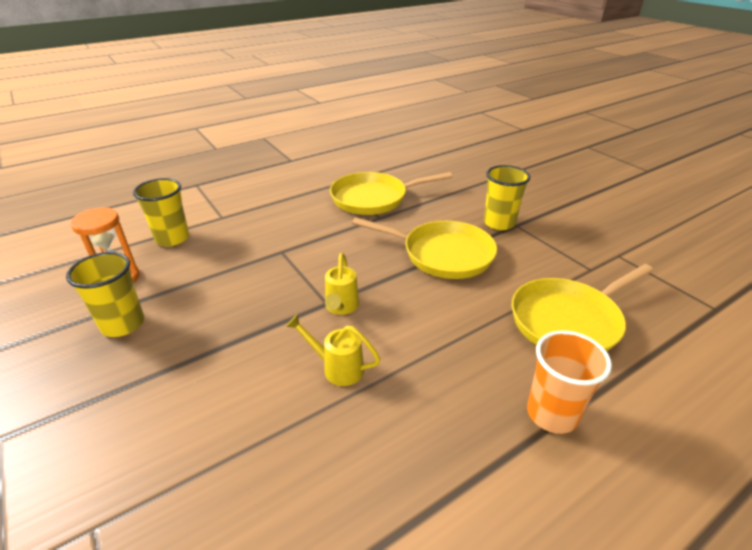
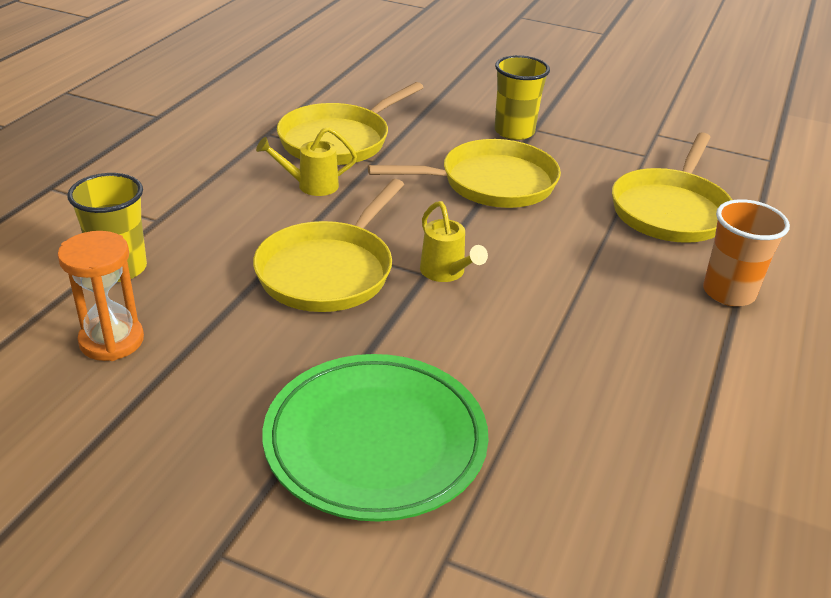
camera: 35 degrees left, 0 degrees up
(123, 324) = (201, 386): yellow cup -> none
(161, 409) = (375, 442): none -> green plate
(272, 279) = (329, 271): none -> yellow pan
(337, 368) = (511, 330): yellow watering can -> yellow watering can (311, 186)

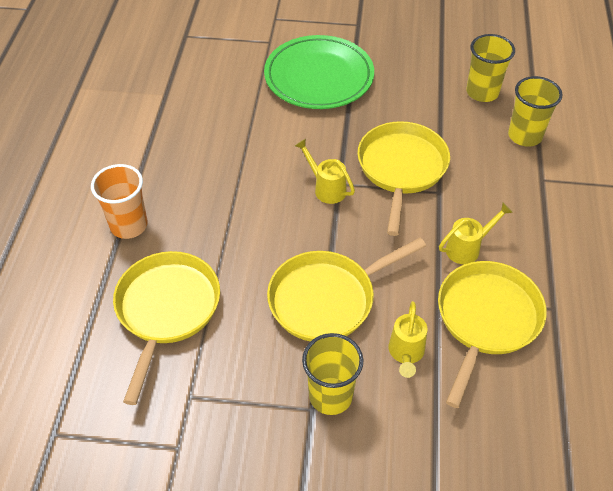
camera: 165 degrees right, 15 degrees up
(111, 341) = (482, 92): orange hourglass -> yellow cup
(432, 138) = (406, 353): none -> yellow watering can

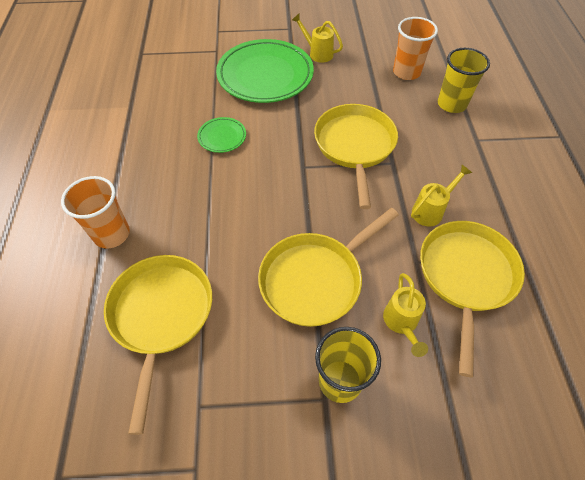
camera: 10 degrees left, 5 degrees up
(258, 140) = (222, 137): none -> green plate
(326, 188) = (292, 173): yellow watering can -> yellow watering can (317, 53)
(482, 92) = (406, 72): yellow cup -> orange cup

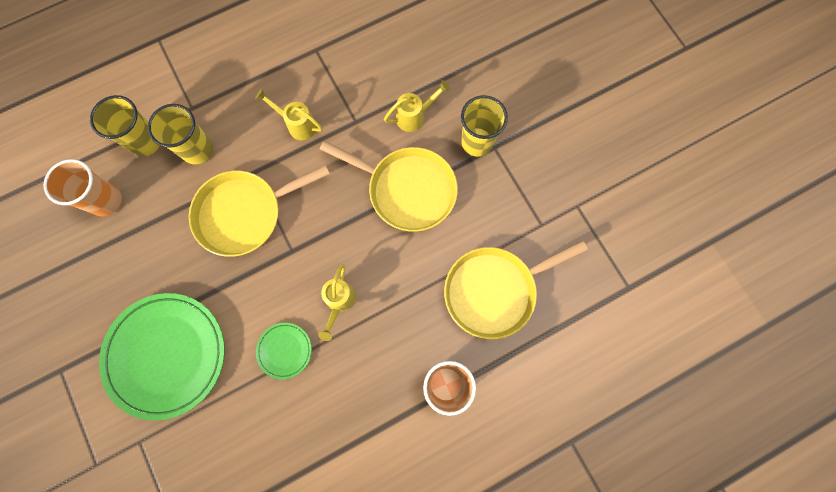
camera: 115 degrees left, 20 degrees up
(317, 53) = (102, 312): yellow watering can -> yellow watering can (339, 302)
(431, 133) = (197, 149): none -> yellow cup
(466, 277) = (353, 83): yellow pan -> none

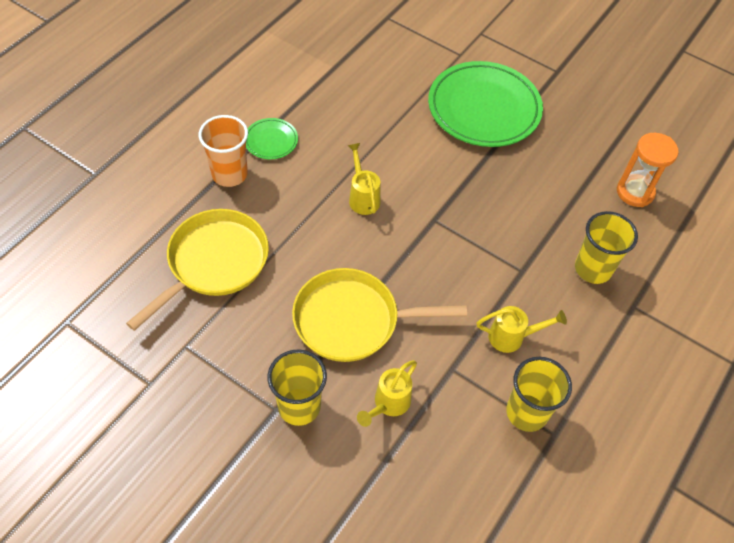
camera: 150 degrees right, 20 degrees down
(106, 201) = (635, 192): orange cup -> orange hourglass
(145, 142) = (647, 255): yellow cup -> yellow cup (526, 412)
(244, 213) = (501, 232): yellow pan -> none
(284, 350) = (388, 146): green plate -> green plate (271, 141)

